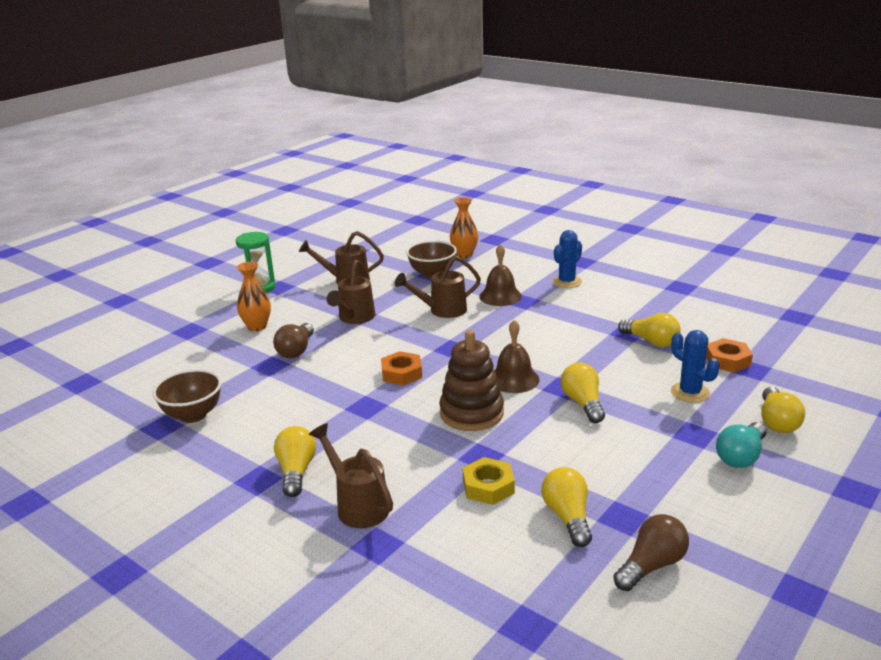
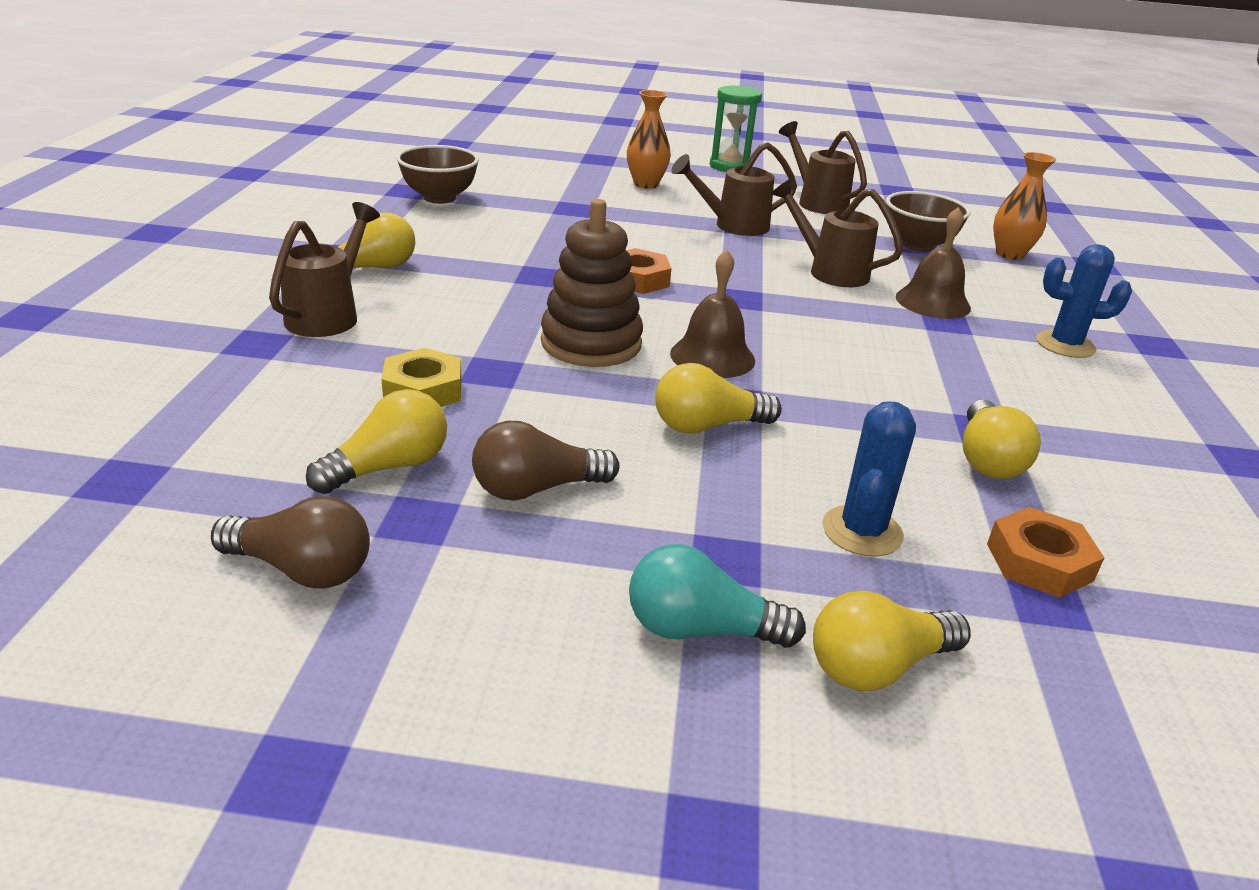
camera: 55 degrees right, 5 degrees up
(296, 350) = (620, 213): brown light bulb -> brown light bulb (536, 489)
(583, 403) = (707, 426): yellow light bulb -> yellow light bulb turned 150 degrees counterclockwise

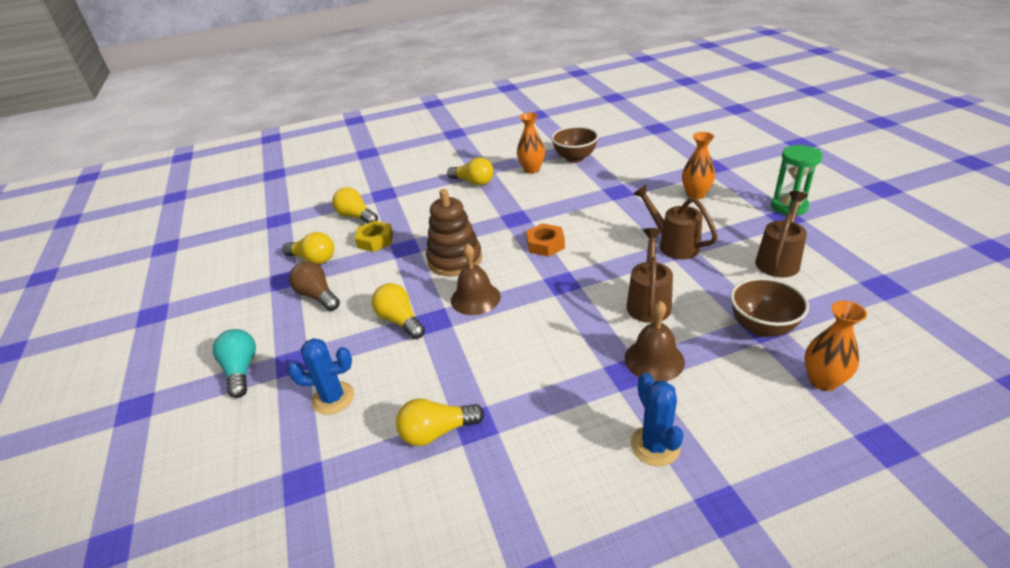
camera: 70 degrees right, 5 degrees up
(302, 569) = (244, 272): brown light bulb -> none
(329, 315) = (419, 195): brown watering can -> none
(417, 226) = (532, 169): none -> orange vase
(877, 666) = (232, 428): yellow light bulb -> yellow light bulb (356, 216)
(1039, 562) = (337, 473): orange nut -> none

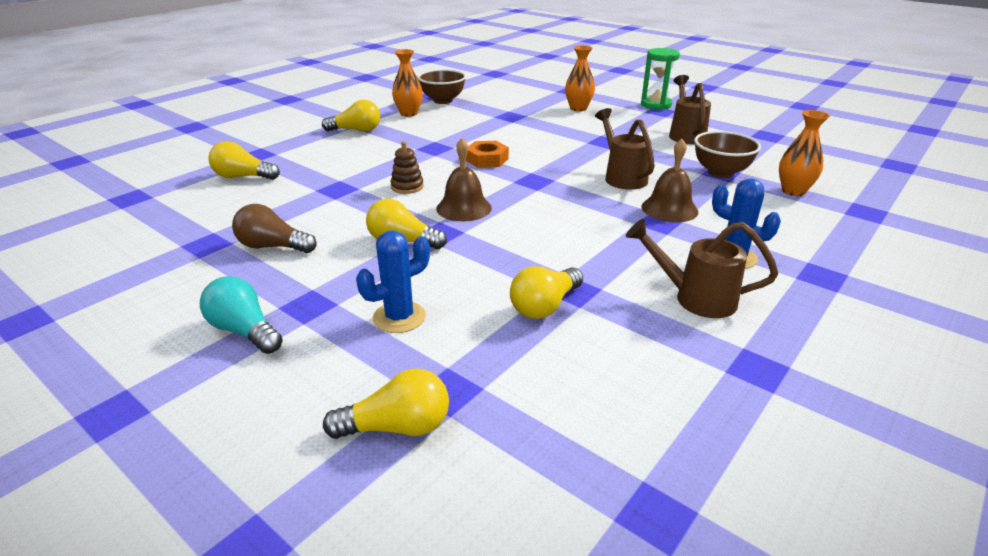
camera: 35 degrees left, 5 degrees down
(313, 259) = (228, 219): yellow light bulb -> yellow light bulb (397, 427)
(375, 240) = (293, 190): yellow nut -> none
(455, 260) = (407, 187): brown stacking toy -> brown stacking toy, size x0.53
(673, 244) = (598, 140): brown watering can -> brown watering can (695, 298)

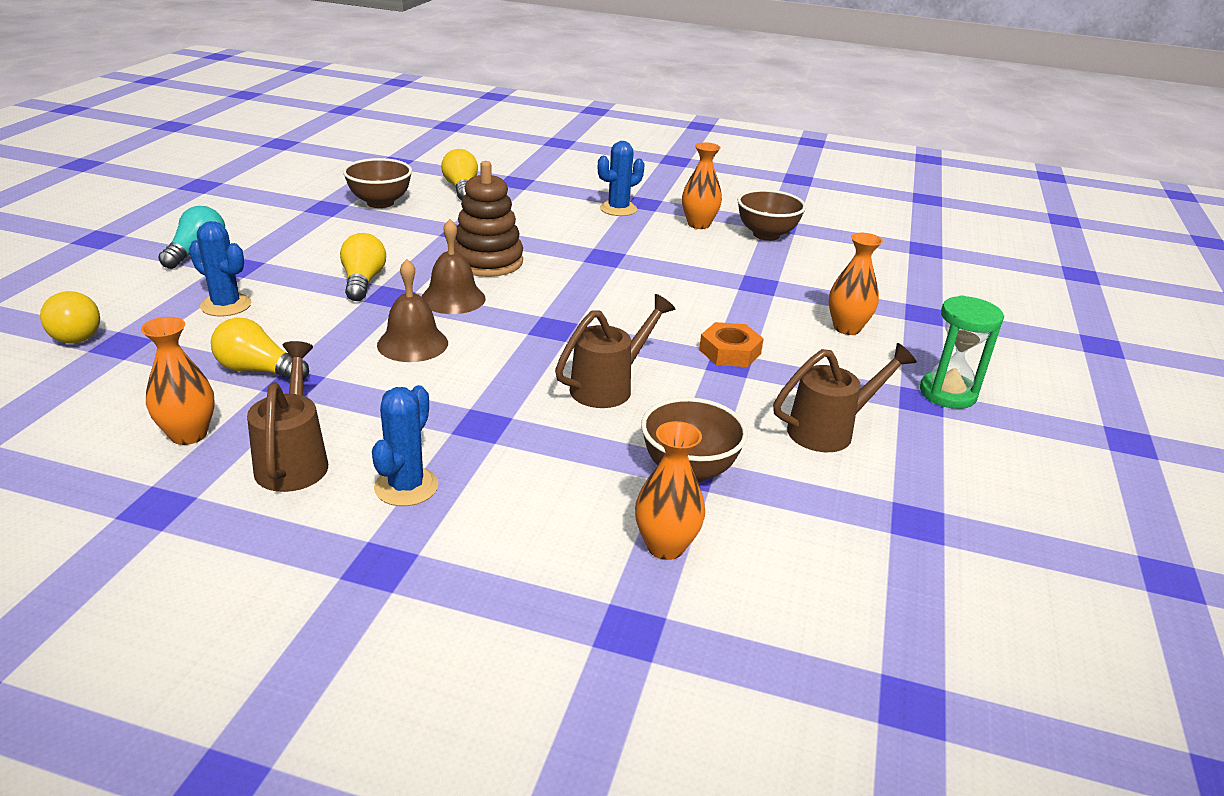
camera: 65 degrees right, 0 degrees up
(230, 216) = (380, 203): none -> brown bowl
(273, 247) = (331, 231): brown light bulb -> none
(356, 130) = (618, 209): yellow light bulb -> blue cactus
(407, 187) = (487, 261): brown stacking toy -> brown stacking toy, size x1.90
(487, 159) = (594, 291): orange nut -> orange nut (730, 352)
(647, 348) = (188, 434): none -> orange vase
(669, 209) = (526, 430): brown bell -> brown bell (412, 343)

